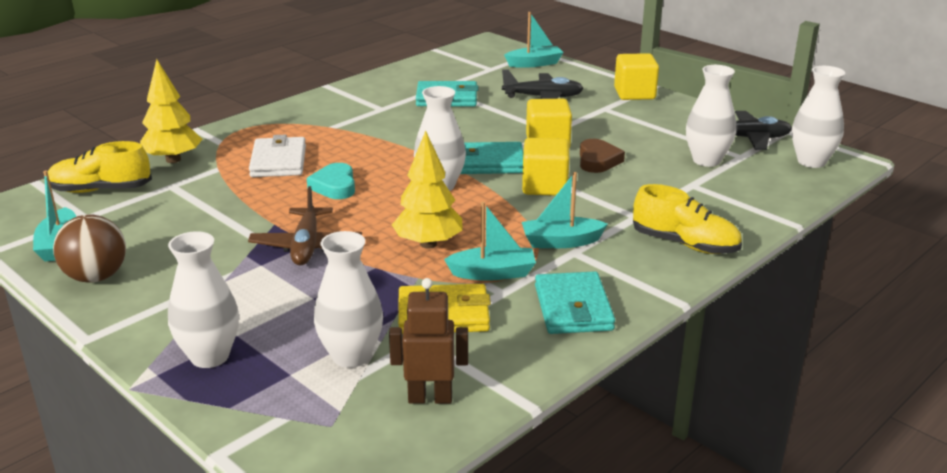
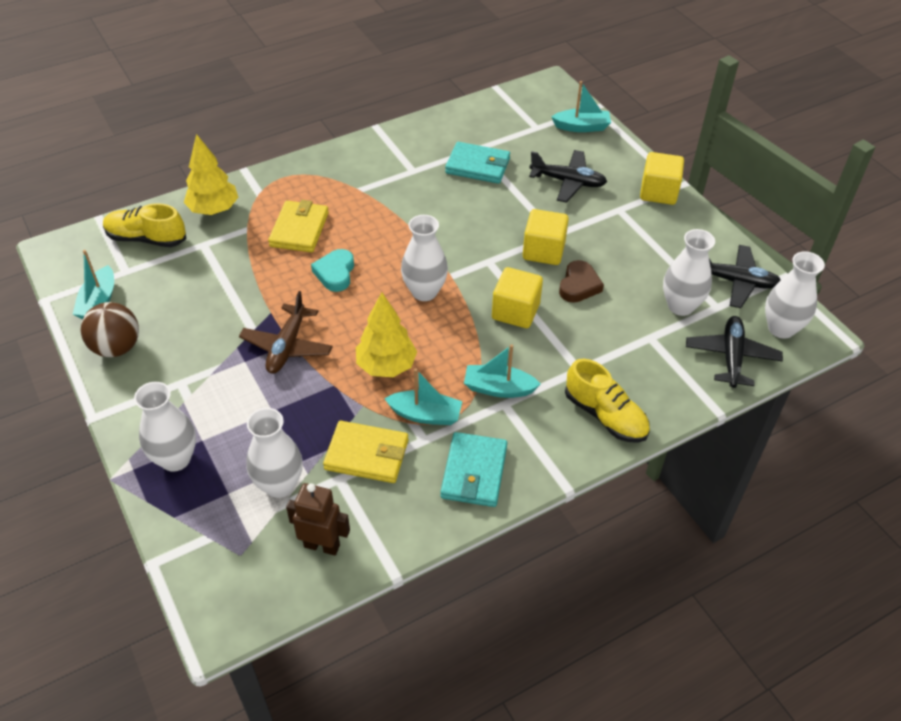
camera: 15 degrees right, 20 degrees up
(278, 161) = (299, 229): white wallet -> yellow wallet
(489, 163) = (479, 268): turquoise wallet -> none
(779, 186) = (731, 357): none -> black plane

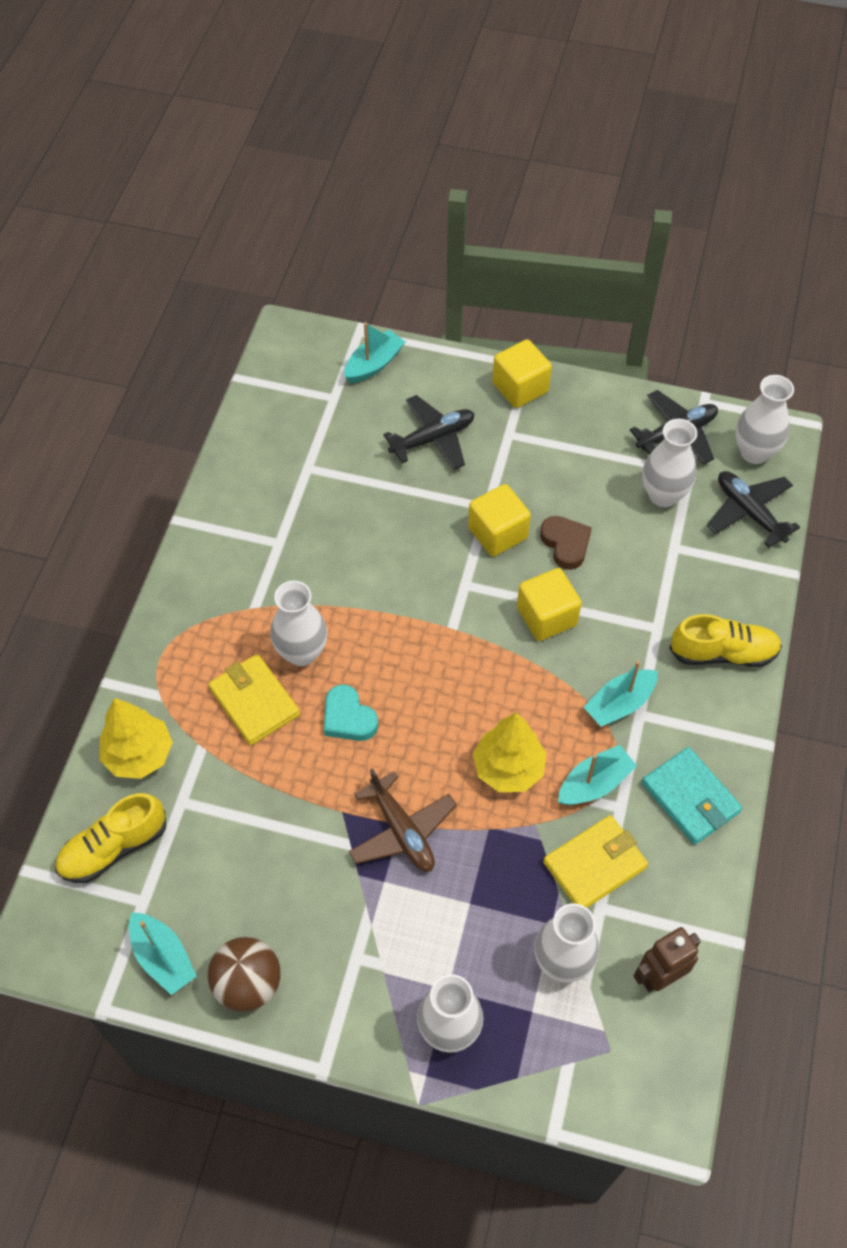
camera: 45 degrees left, 10 degrees up
(424, 292) = (449, 665): white vase -> white vase (301, 652)
(477, 166) = (332, 487): turquoise wallet -> none

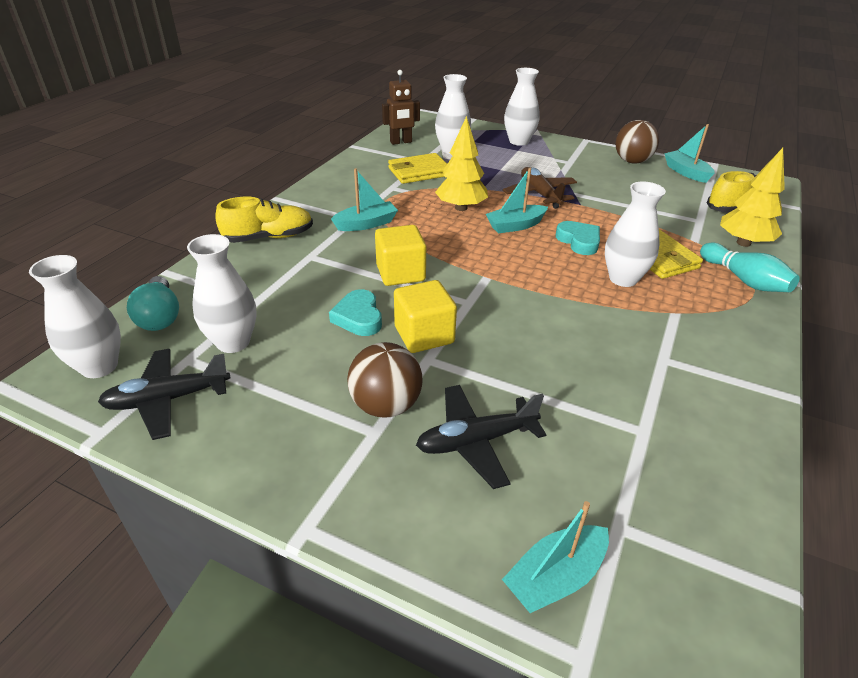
camera: 170 degrees left, 20 degrees down
(165, 676) = (744, 280): none -> turquoise bowling pin
(508, 456) = (386, 405): none -> brown ball
(520, 387) = (333, 494): yellow cube -> none
(565, 544) = (358, 317): brown heart -> turquoise heart
(594, 783) = (404, 196): turquoise boat -> turquoise boat (515, 226)
(690, 798) = (344, 185): turquoise wallet -> none
(723, 653) = (269, 237): yellow shoe -> yellow shoe turned 150 degrees clockwise
(749, 512) = (160, 316): black plane -> turquoise light bulb

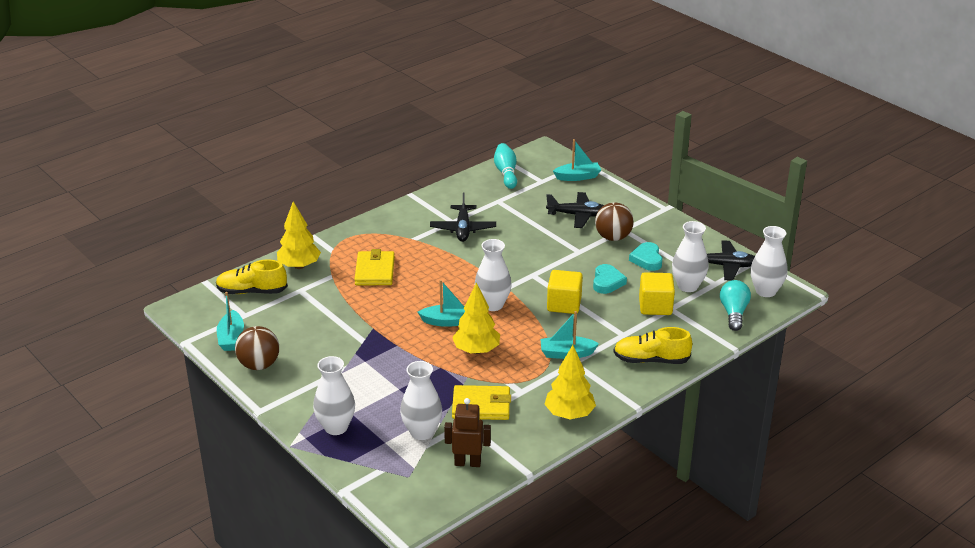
camera: 155 degrees left, 5 degrees down
(336, 181) = (569, 414): none -> yellow tree
(424, 335) = (573, 263): yellow cube -> yellow cube (655, 306)
(540, 194) = (394, 347): brown plane -> none
(579, 241) = (414, 296): turquoise heart -> turquoise heart (647, 259)
(623, 279) = (418, 264): white vase -> white vase (493, 305)
(632, 349) = (463, 229): none -> black plane
(744, 280) = (342, 244): turquoise bowling pin -> turquoise bowling pin (506, 173)

